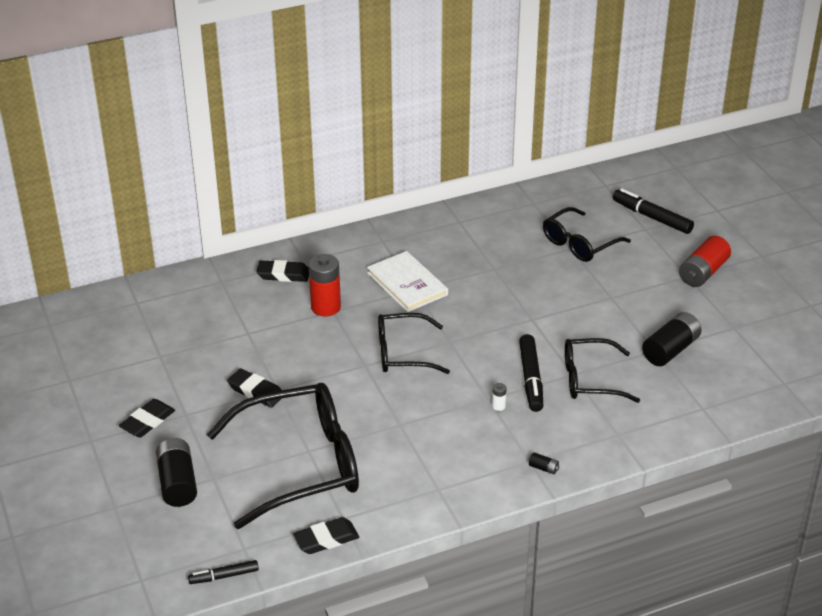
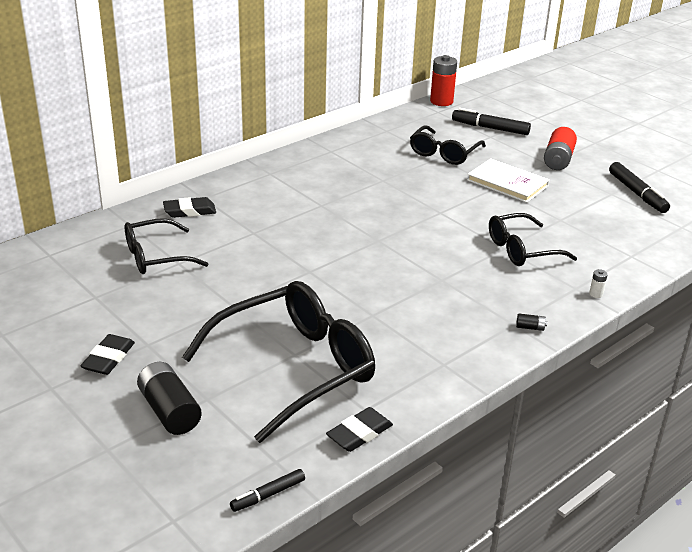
camera: 20 degrees left, 5 degrees down
(256, 391) = (212, 311): black eraser -> none
(326, 307) = (245, 231): red battery -> red battery (441, 101)
(403, 353) = (340, 256): black glasses -> black glasses (156, 257)
(407, 284) = (312, 202): white book -> white book (507, 183)
(498, 406) = (455, 284): white battery -> white battery (596, 294)
(531, 379) = (470, 257): black marker -> black marker (637, 193)
(670, 350) = (573, 217): black battery -> none

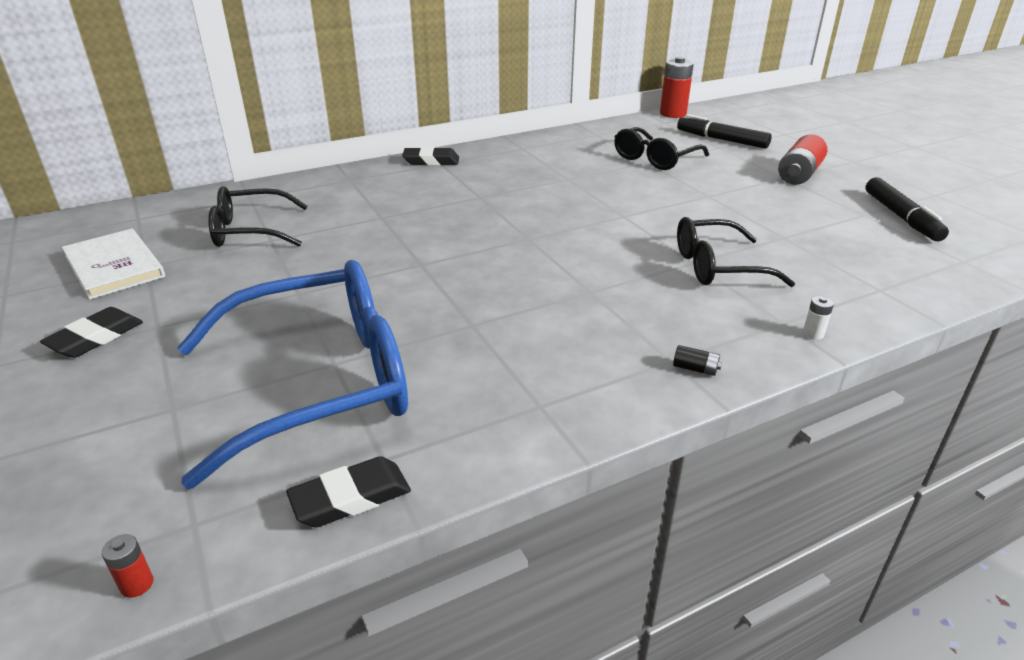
camera: 15 degrees right, 0 degrees up
(169, 411) = (108, 419): black battery -> none
(189, 211) = (325, 190): black eraser -> black eraser (431, 161)
(268, 495) = (137, 584): black marker -> red battery
(294, 368) = (320, 383): black glasses -> blue glasses
(507, 183) = (724, 193): white book -> white book (114, 266)

